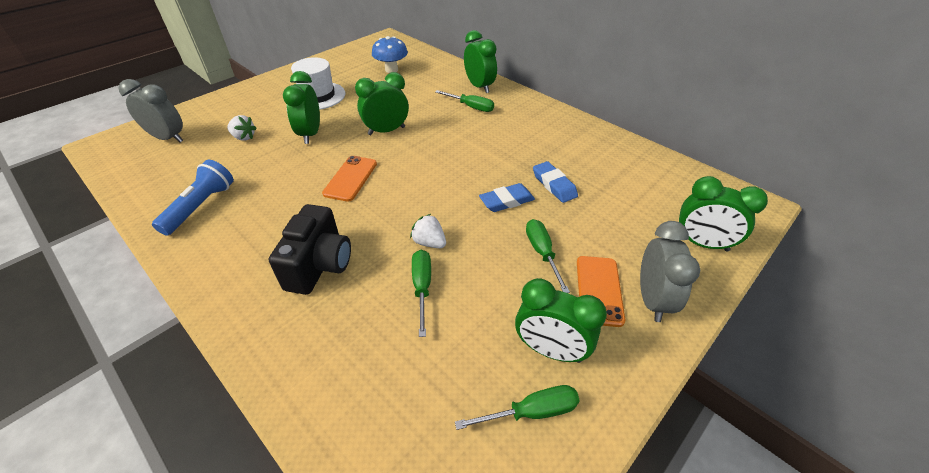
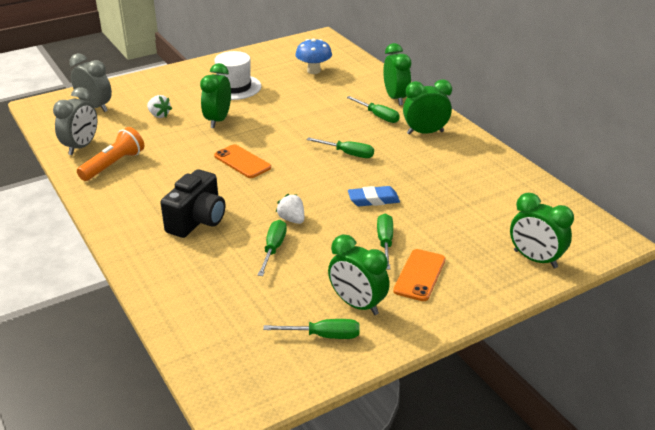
camera: 15 degrees right, 10 degrees down
(201, 206) = (114, 165): blue flashlight -> orange flashlight
(351, 178) = (242, 162): orange phone -> orange phone turned 75 degrees counterclockwise
(386, 131) = (288, 127): green clock -> green clock (425, 132)
(458, 151) = (348, 154): none -> green screwdriver
(554, 185) = (424, 194): blue eraser -> none
(652, 300) = (461, 289): grey clock -> grey clock (81, 147)

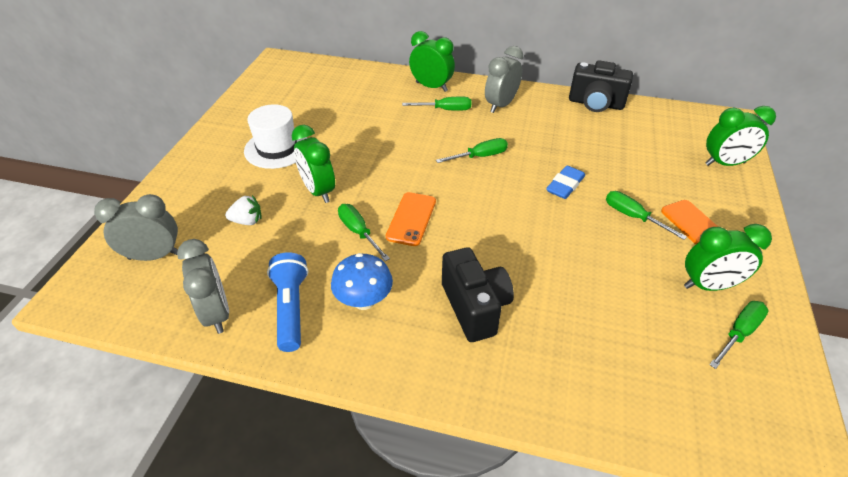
camera: 45 degrees left, 10 degrees up
(114, 165) = (291, 308): orange flashlight -> blue flashlight
(242, 162) = (411, 219): orange phone -> orange phone turned 75 degrees counterclockwise
(273, 248) = (576, 284): green screwdriver -> green screwdriver (358, 232)
(292, 219) = (542, 246): white strawberry -> none
(314, 71) = (324, 95): blue mushroom -> blue mushroom (364, 301)
(425, 132) = (501, 105): green clock -> grey clock
(506, 168) = (595, 104): none -> black camera

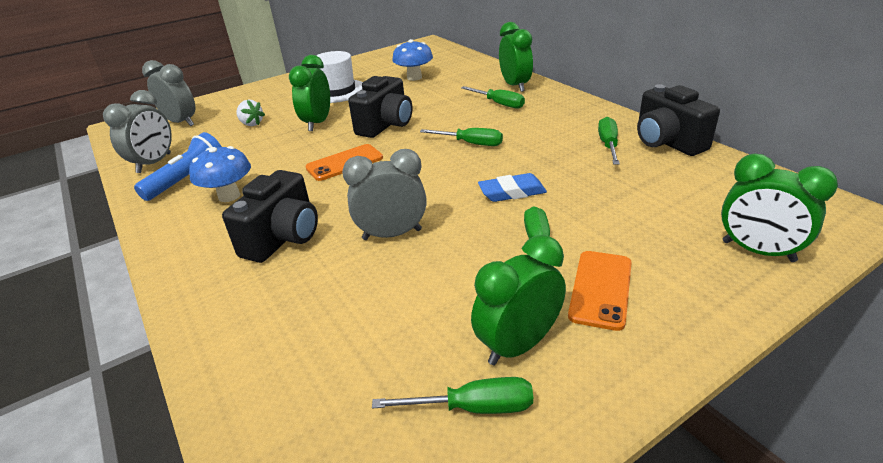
camera: 45 degrees right, 10 degrees down
(330, 106) = (414, 77): none -> blue mushroom
(358, 232) = (298, 156): green screwdriver -> green screwdriver (608, 145)
(386, 167) = (386, 125): none -> black camera
(501, 105) = (557, 115): grey clock -> grey clock (392, 234)
(708, 285) = (518, 345): green clock -> green clock turned 105 degrees clockwise

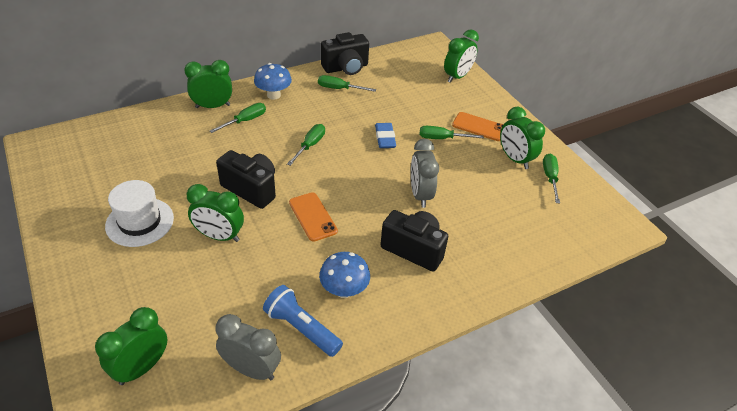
camera: 90 degrees left, 10 degrees up
(181, 122) = (142, 367): grey clock -> green clock
(251, 124) = (189, 292): white strawberry -> none
(414, 77) = (144, 162): blue mushroom -> blue mushroom (273, 95)

